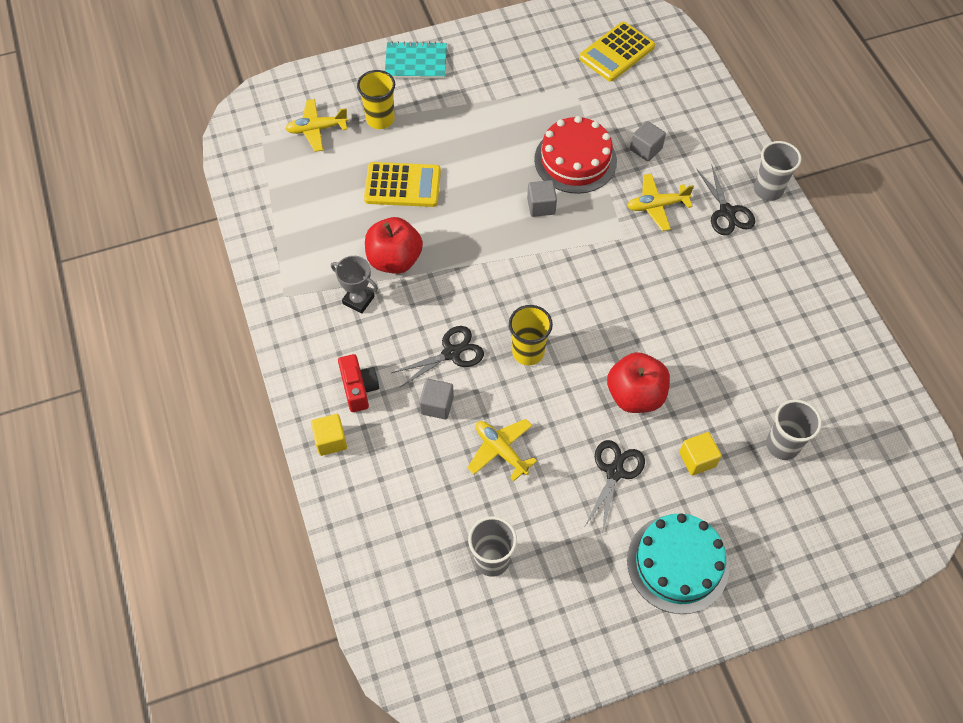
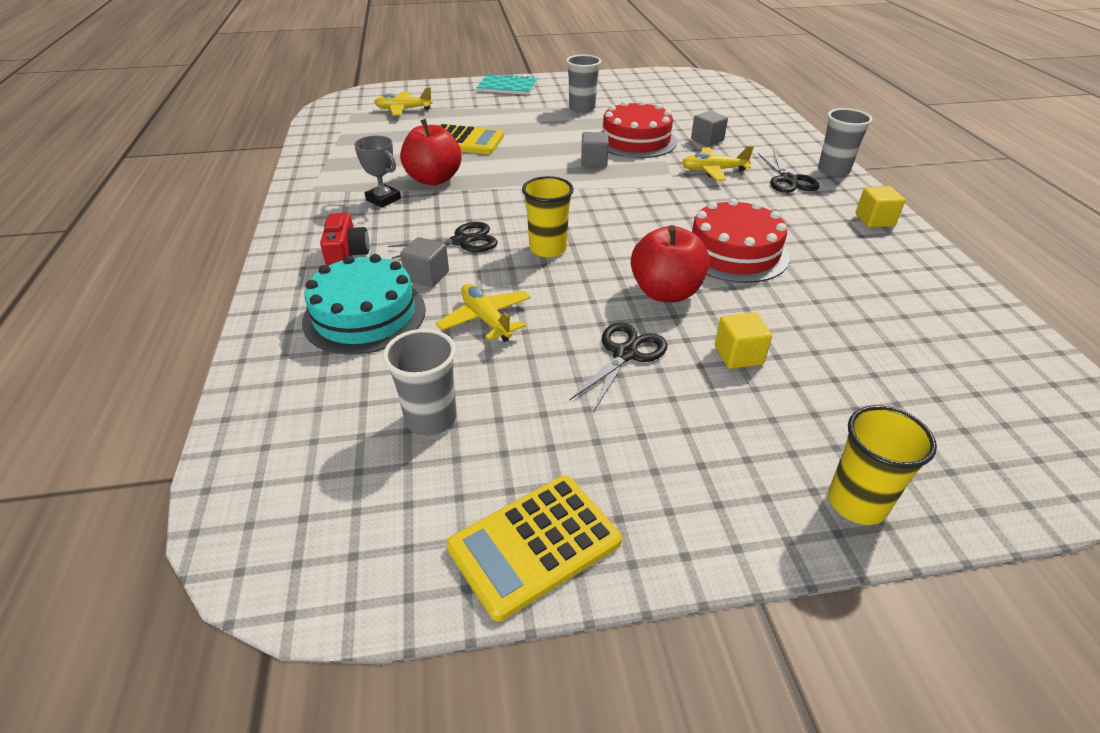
camera: 10 degrees right, 20 degrees down
(330, 440) = (291, 290): yellow cube -> yellow cube (874, 220)
(380, 119) = (462, 109): yellow cup -> yellow cup (857, 503)
(616, 52) = (688, 94): yellow calculator -> yellow calculator (534, 545)
(677, 563) = (697, 458): turquoise cake -> turquoise cake (364, 315)
(685, 333) = (734, 252): none -> red cake
(782, 445) = (857, 355): grey cup -> grey cup (582, 108)

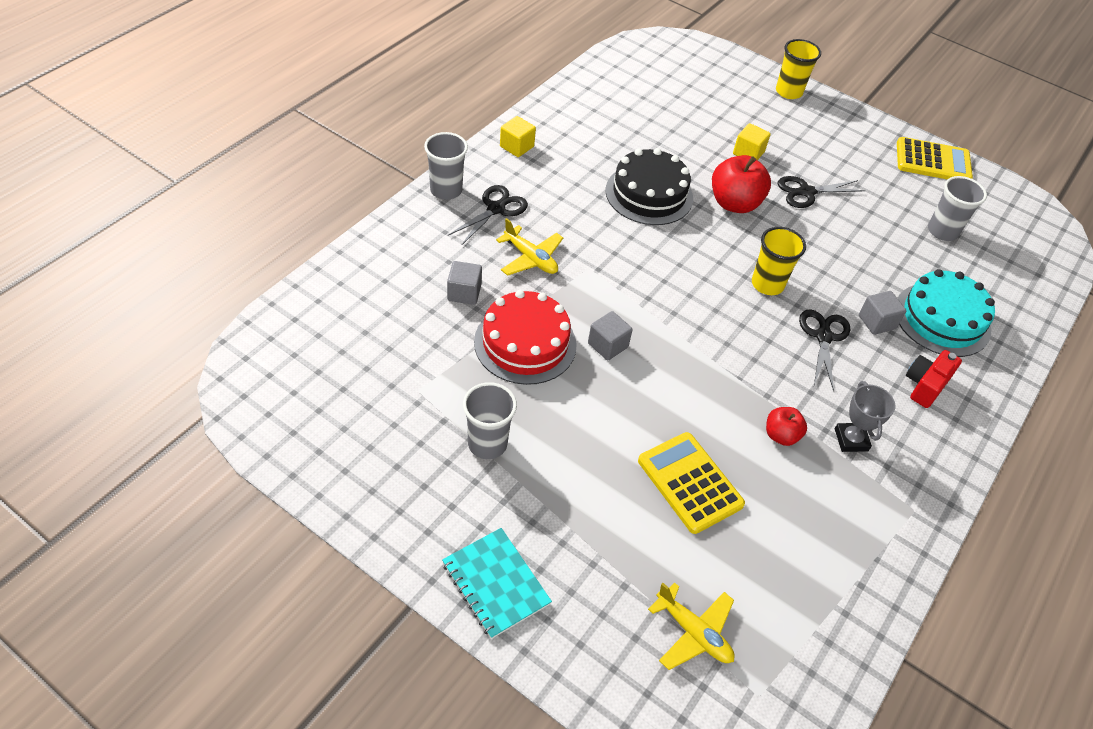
camera: 140 degrees left, 10 degrees up
(433, 179) = (781, 435): red apple -> red apple, size x0.57
(462, 241) = (823, 336): black scissors -> black scissors turned 75 degrees clockwise
(486, 319) = (865, 263): yellow plane -> none
(734, 252) = (649, 194): red cake -> black cake

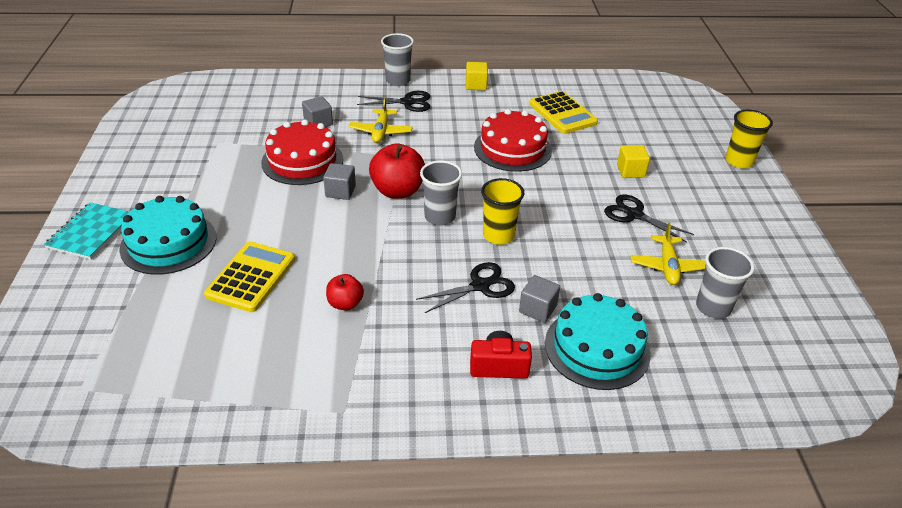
camera: 55 degrees right, 10 degrees down
(487, 444) = (201, 183): grey cup -> grey cup (440, 217)
(576, 522) = (168, 242): none -> turquoise cake
(649, 194) = (512, 148): black cake -> red cake
(693, 632) = (114, 333): yellow plane -> yellow plane (667, 266)
(734, 203) = (563, 187): red apple -> red apple (397, 191)
(851, 440) = (383, 344): grey trophy -> none
(933, 161) = (798, 268): yellow calculator -> yellow calculator (562, 113)

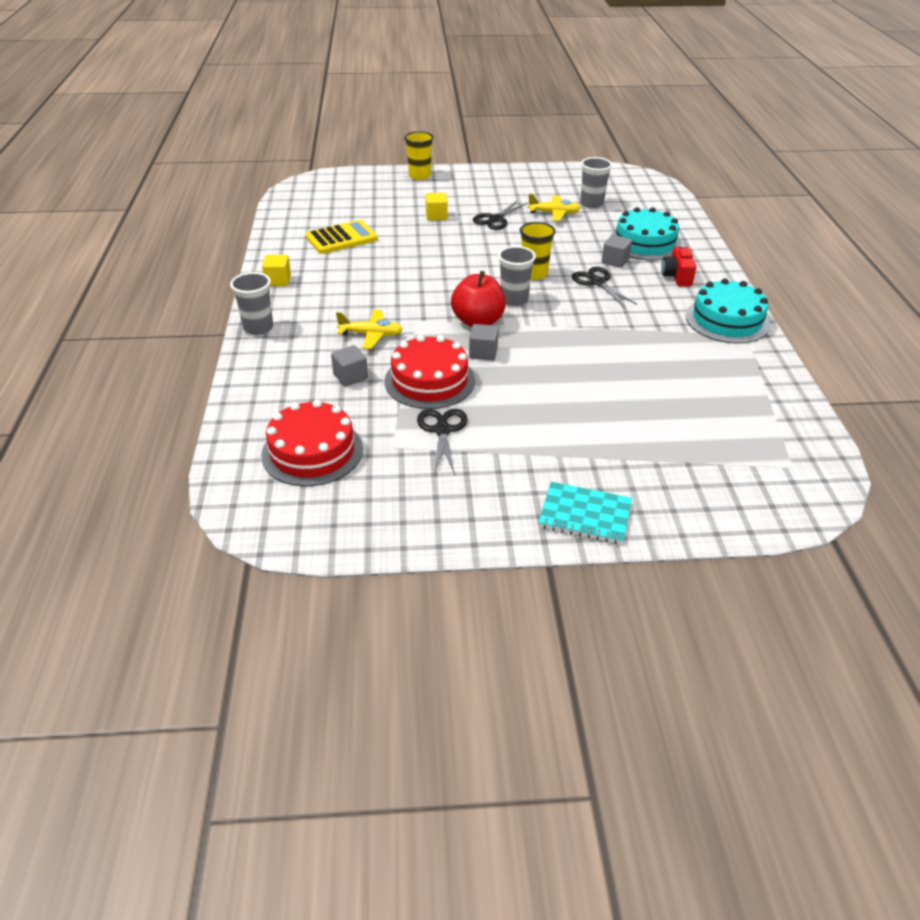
camera: 90 degrees left, 0 degrees up
(168, 242) = (587, 452): turquoise cake -> turquoise cake (727, 320)
(251, 277) = (622, 392): yellow calculator -> none
(345, 303) = (638, 340): red apple -> none
(407, 102) = (310, 320): black scissors -> black scissors (442, 430)
(512, 148) = (403, 264): red cake -> red cake (312, 451)

